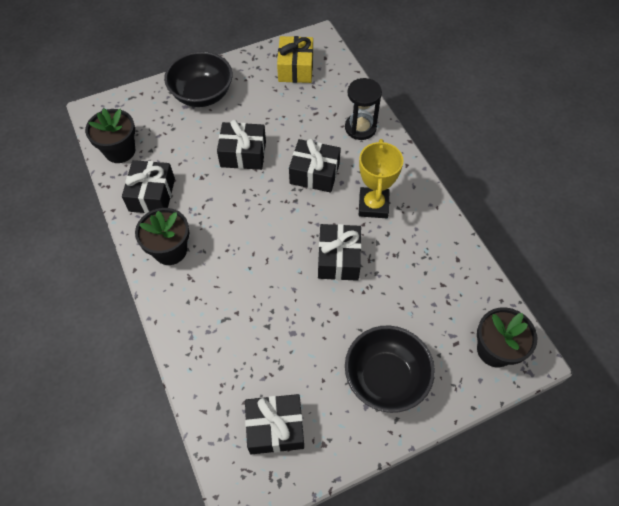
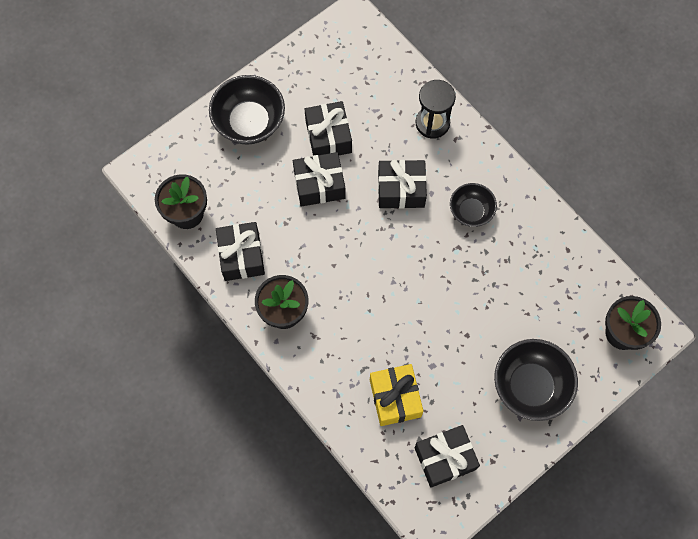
camera: 15 degrees left, 10 degrees up
(295, 68) = (340, 63): yellow gift -> yellow gift (395, 398)
(338, 259) = (453, 279): black gift -> black gift (328, 137)
(373, 205) = (471, 211): yellow trophy -> black bowl

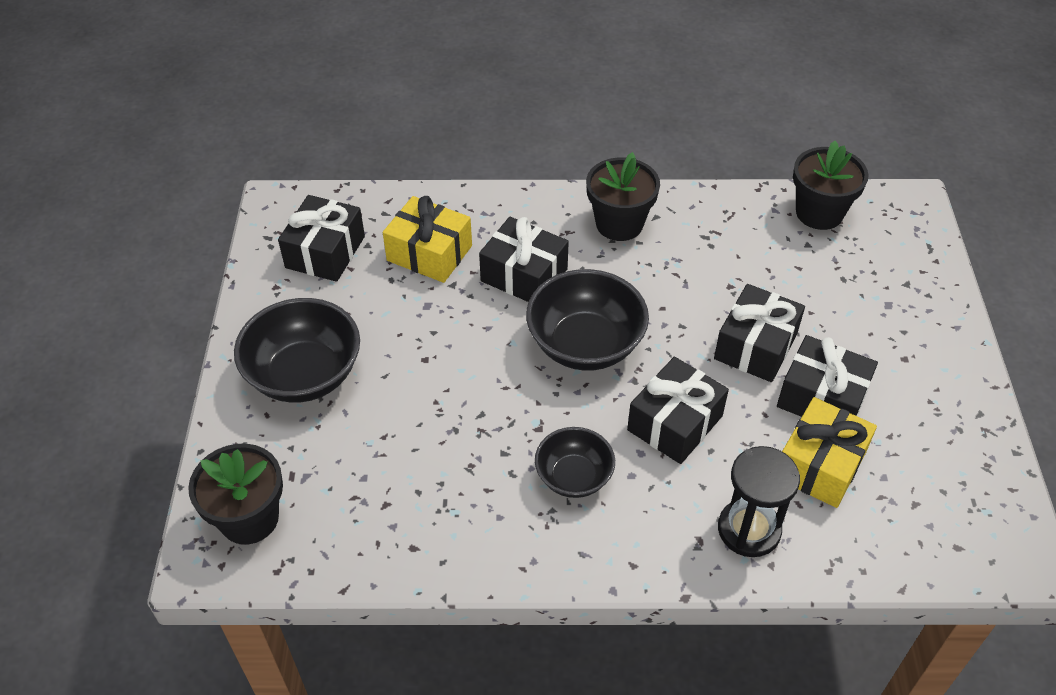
camera: 130 degrees right, 20 degrees down
(242, 256) = (721, 227): black gift -> black gift (524, 275)
(249, 122) = (909, 333): black bowl -> black bowl (585, 345)
(370, 115) = (820, 465): none -> yellow gift

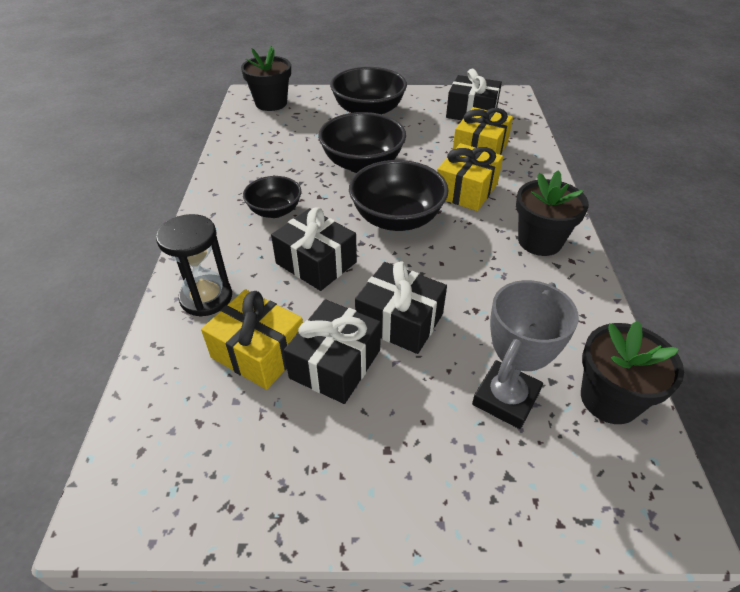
camera: 90 degrees right, 5 degrees down
(459, 381) = (362, 164): none -> black bowl
(524, 275) = (466, 190): black gift -> yellow gift
(833, 276) = (505, 398): none -> grey trophy

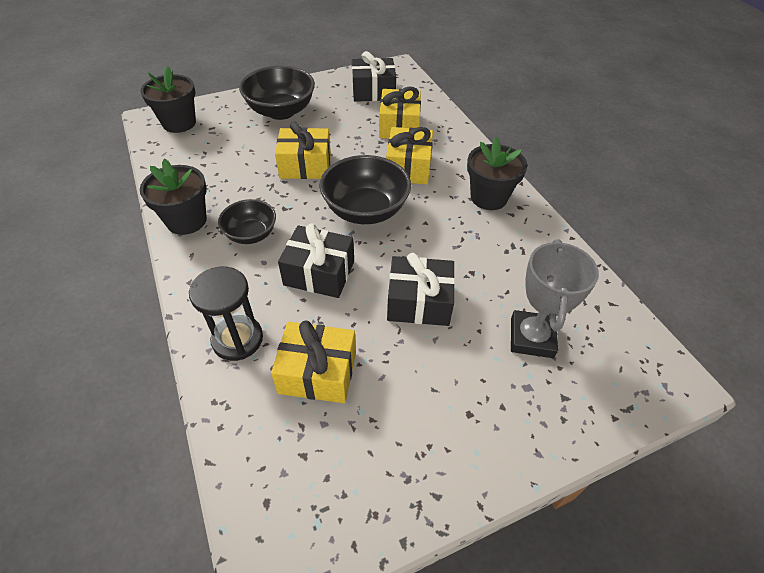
camera: 25 degrees left, 5 degrees up
(335, 364) = (389, 358): black gift -> none
(362, 164) = (305, 165): black bowl -> yellow gift
(609, 399) = (600, 311): black flower pot -> black flower pot (186, 220)

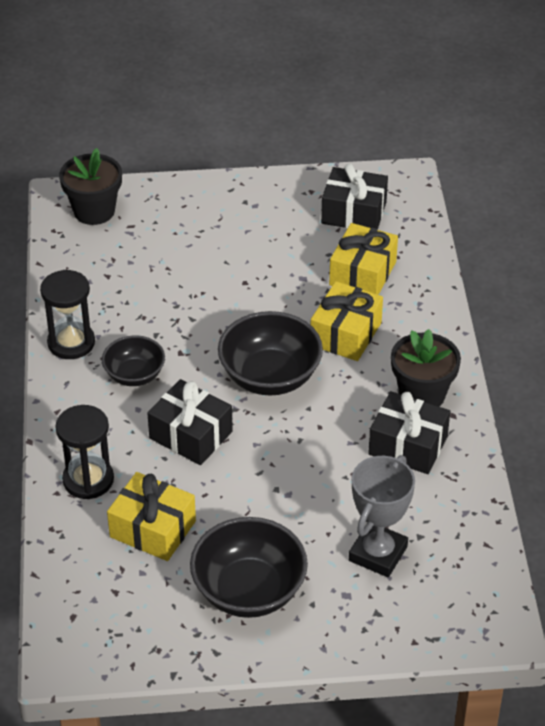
camera: 20 degrees right, 5 degrees down
(186, 220) = (71, 343): black flower pot -> black hourglass
(281, 111) = (222, 219): black bowl -> black bowl (249, 590)
(305, 165) = (224, 303): yellow gift -> none
(419, 302) = (281, 490): black gift -> black gift (408, 445)

